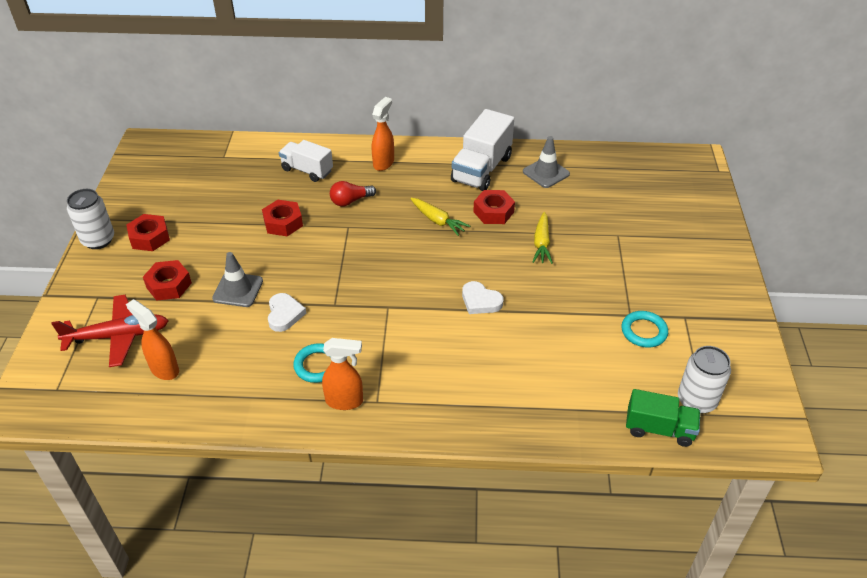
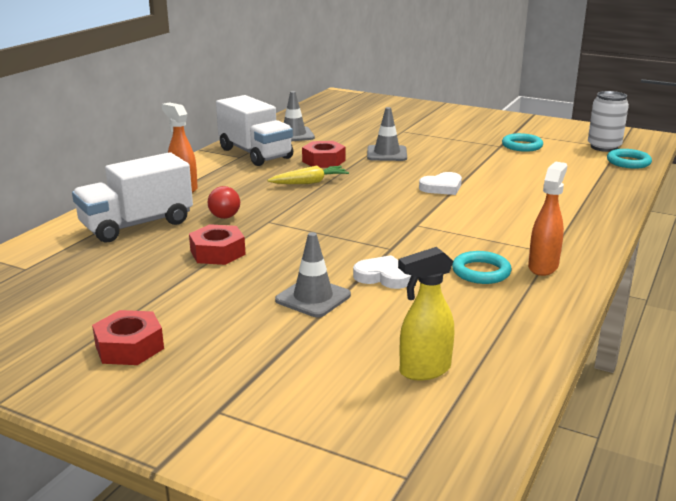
camera: 65 degrees left, 20 degrees down
(98, 240) = (76, 394): white can -> none
(118, 336) = (327, 401): red plane -> none
(164, 369) = (424, 370): orange spray bottle -> yellow spray bottle
(169, 285) = (254, 345): red nut -> none
(307, 170) = (137, 225): white truck -> white truck, size x1.54
(541, 243) = (386, 154): yellow carrot -> grey traffic cone
(659, 429) = (628, 162): green truck -> turquoise ring

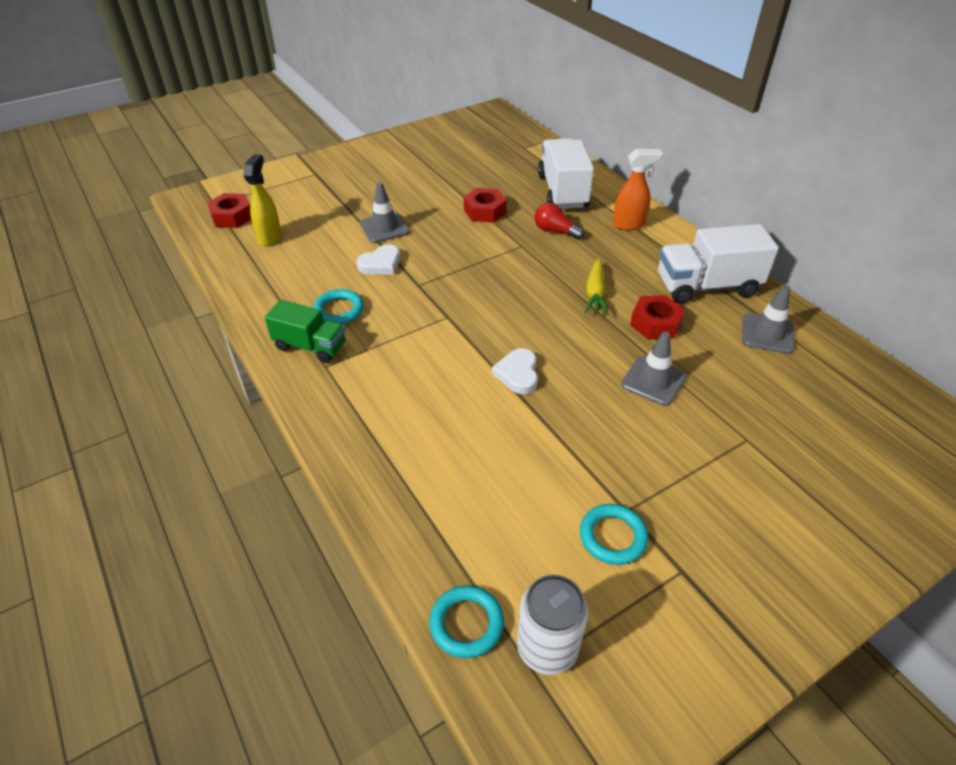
camera: 120 degrees right, 20 degrees up
(129, 347) = (397, 163): red nut -> red nut (232, 216)
(543, 267) = (310, 346): orange spray bottle -> green truck

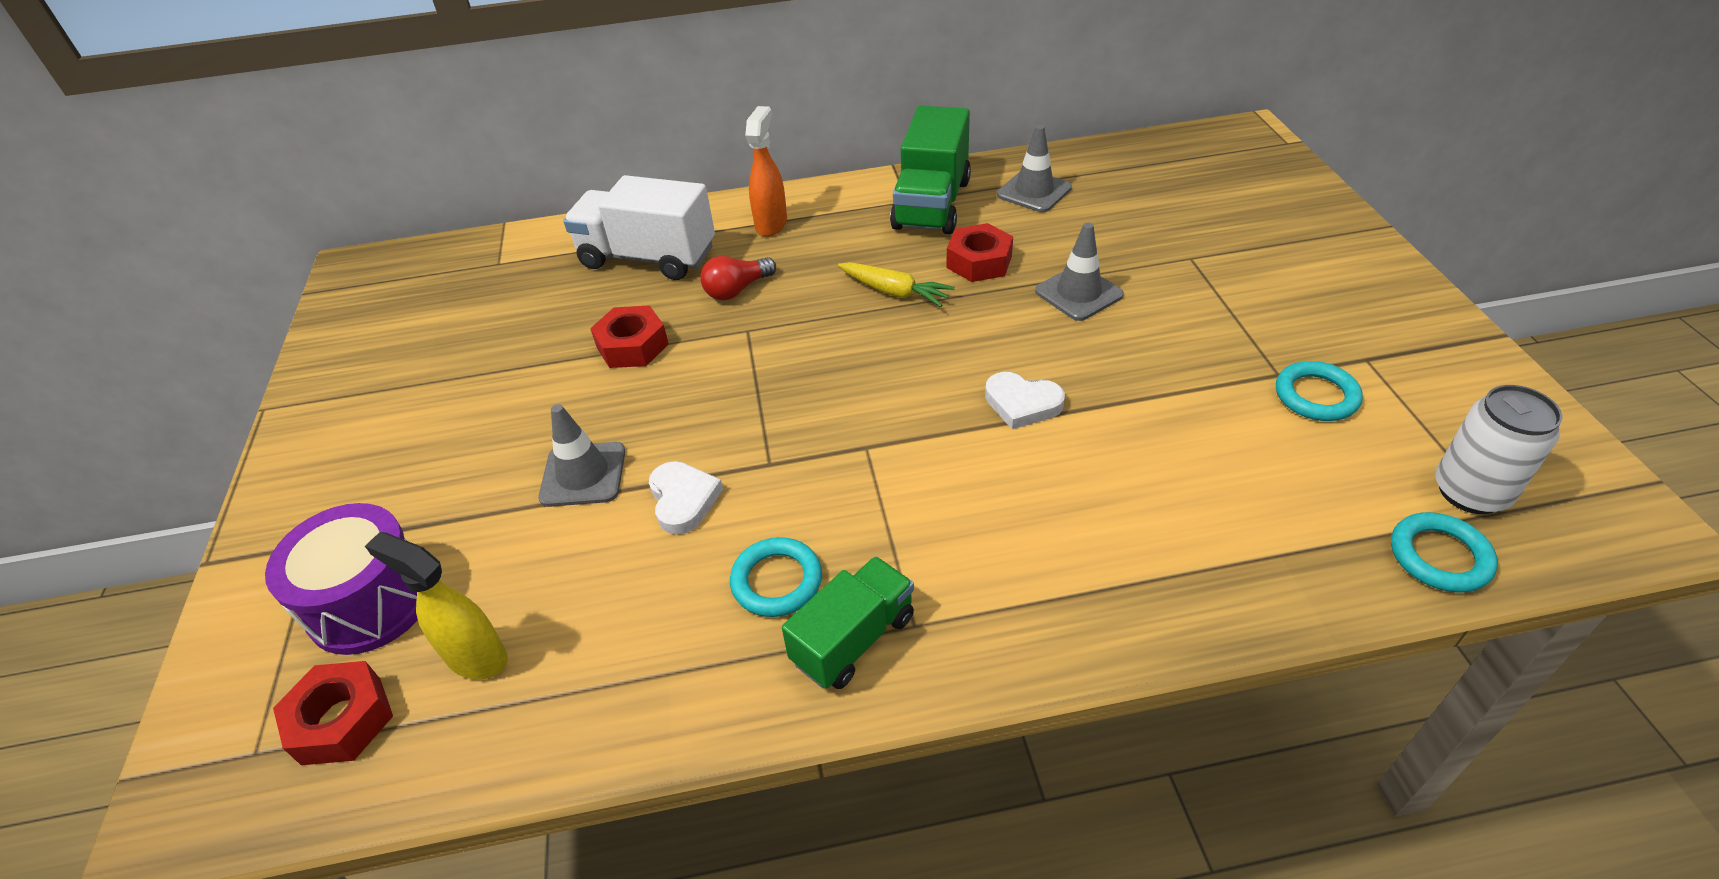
camera: 65 degrees left, 0 degrees up
(290, 200) = (370, 601): none -> purple drum
(707, 286) = (932, 204): white truck -> green truck

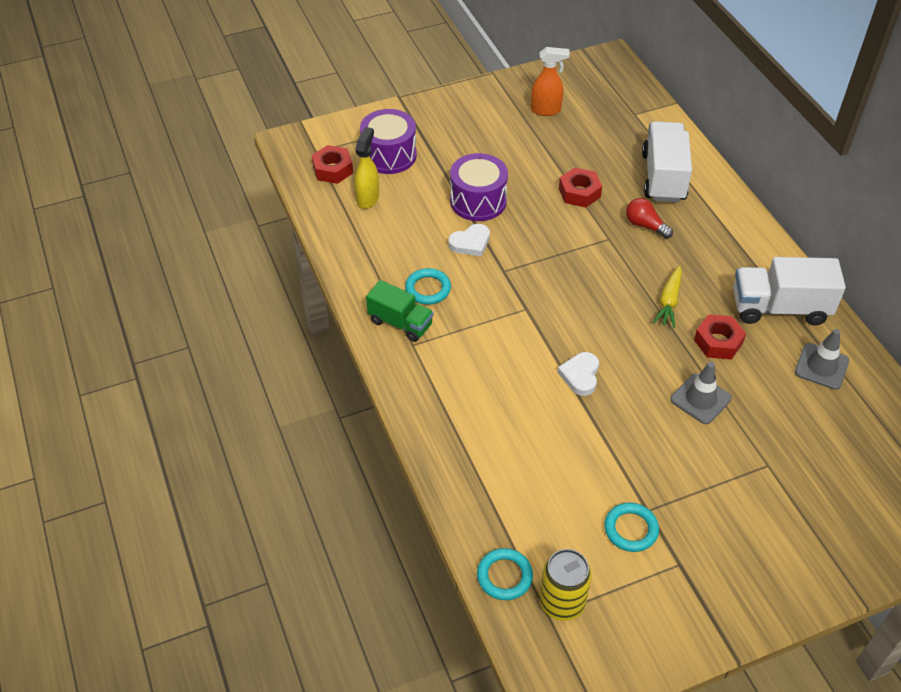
camera: 75 degrees right, 5 degrees up
(583, 474) = (478, 201): grey traffic cone -> purple drum
(771, 224) = (722, 227): orange spray bottle -> orange spray bottle (546, 110)
(932, 204) = (779, 308): green truck -> white truck
(1470, 492) = (562, 602): white can -> yellow can

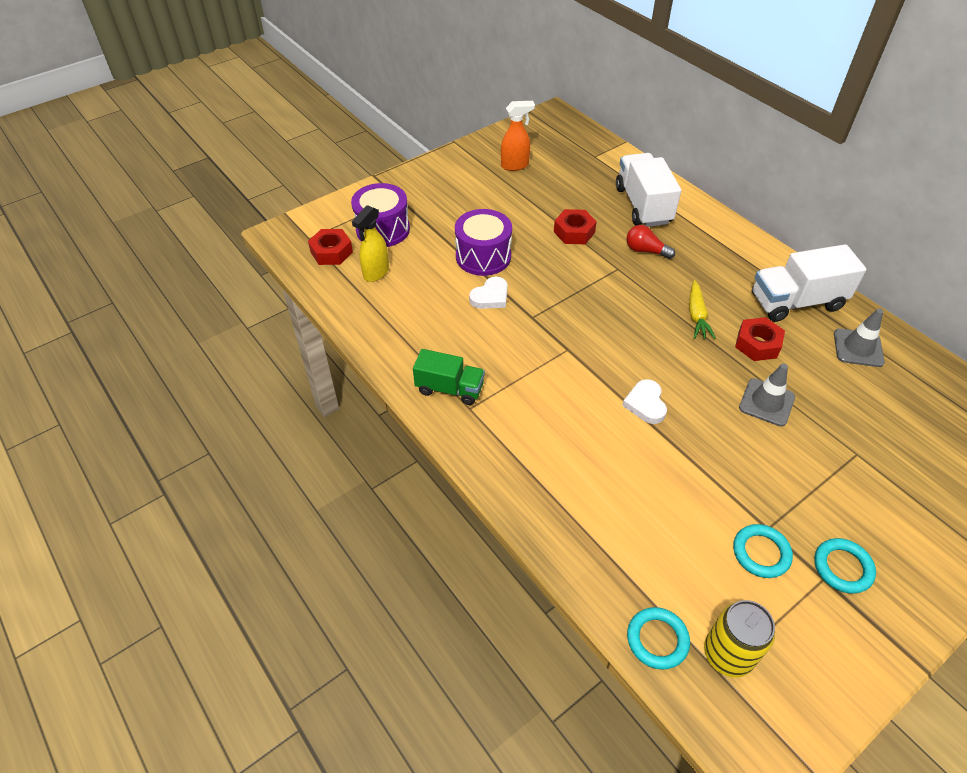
camera: 15 degrees left, 0 degrees up
(368, 198) = (375, 273): yellow spray bottle -> yellow spray bottle turned 150 degrees counterclockwise
(428, 289) = (465, 349): turquoise ring -> turquoise ring (842, 567)

